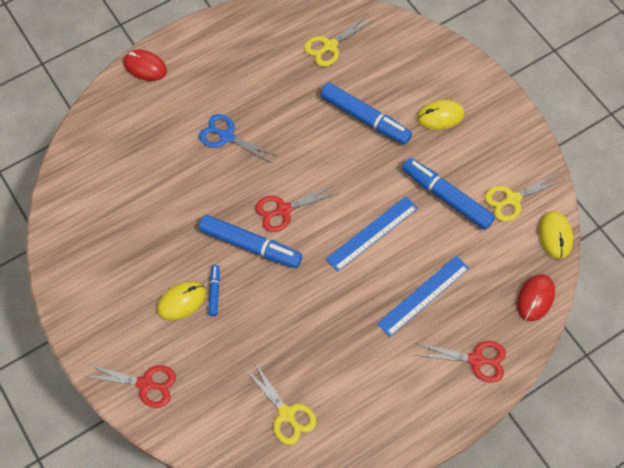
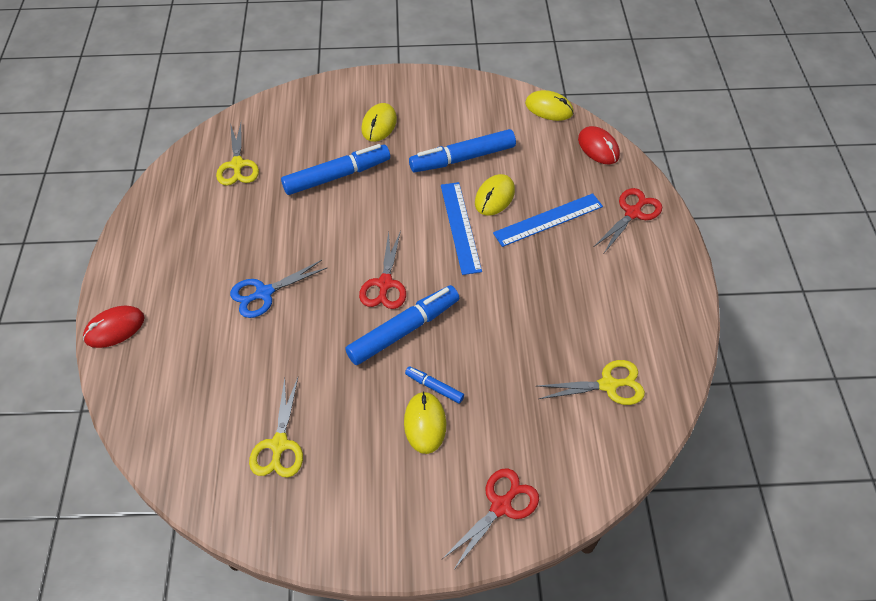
camera: 60 degrees left, 10 degrees down
(420, 243) = (494, 197): none -> yellow mouse
(423, 295) = (548, 220): blue ruler -> blue ruler turned 75 degrees clockwise
(512, 199) = (496, 117): yellow scissors -> yellow scissors (279, 445)

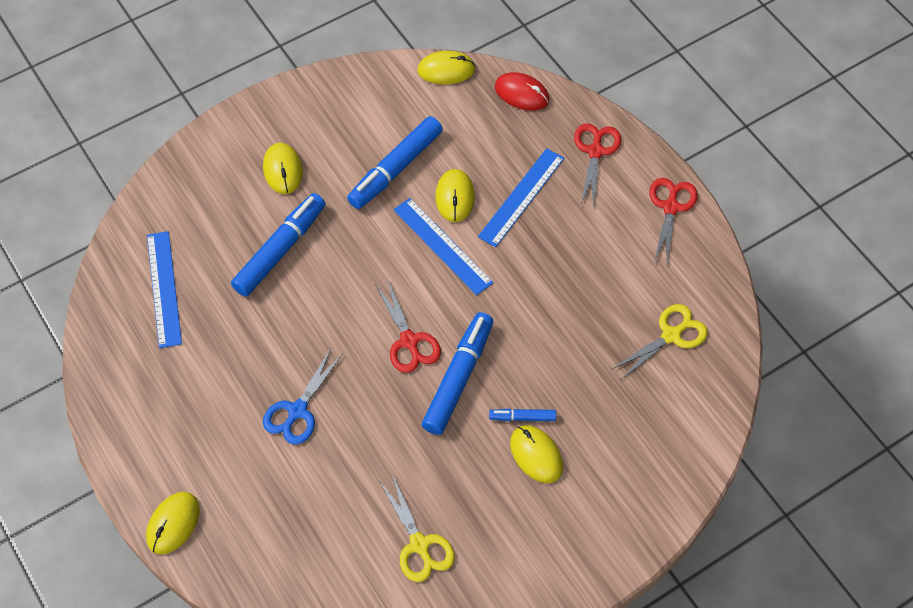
camera: 30 degrees left, 5 degrees up
(114, 328) = (173, 524): red mouse -> yellow mouse
(237, 165) = (164, 288): yellow scissors -> blue ruler
(501, 506) = (646, 491): red scissors -> red scissors (671, 207)

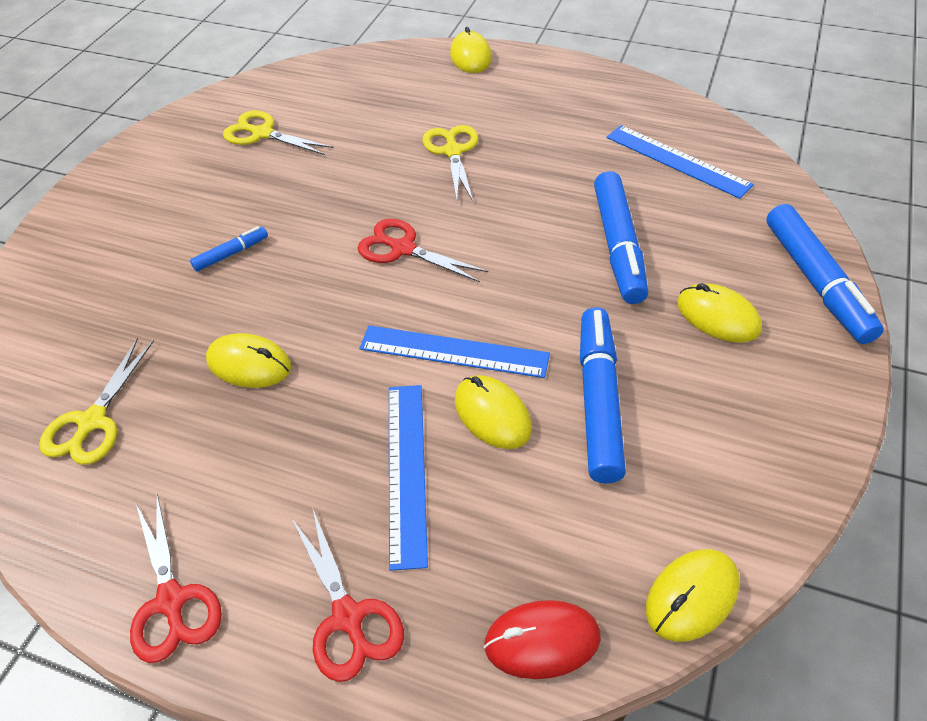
camera: 145 degrees right, 10 degrees down
(297, 411) = (453, 151): blue scissors -> yellow scissors
(458, 378) = (324, 248): blue marker -> blue marker (816, 282)
(536, 455) = (196, 235): yellow mouse -> yellow mouse (249, 364)

